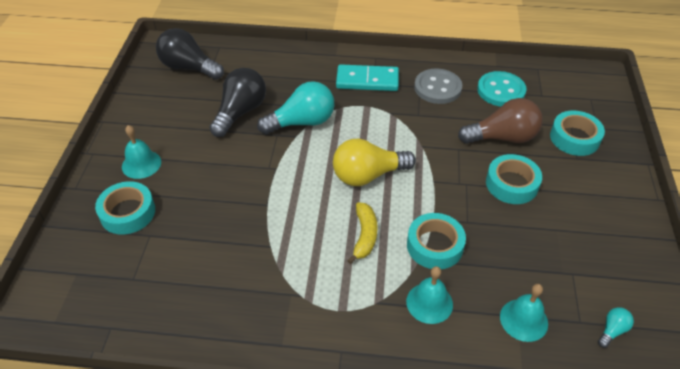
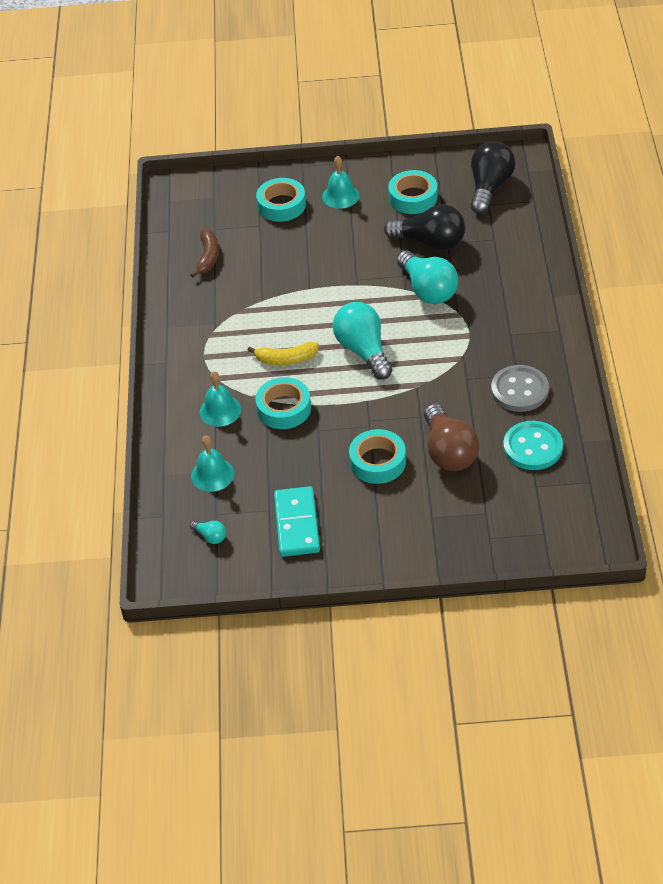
camera: 85 degrees right, 0 degrees up
(179, 290) = (208, 257): none -> brown banana
(367, 80) = (514, 329): turquoise domino -> turquoise domino (297, 524)
(368, 175) = (363, 350): yellow light bulb -> turquoise light bulb
(574, 138) = (465, 516): turquoise tape -> turquoise tape (413, 197)

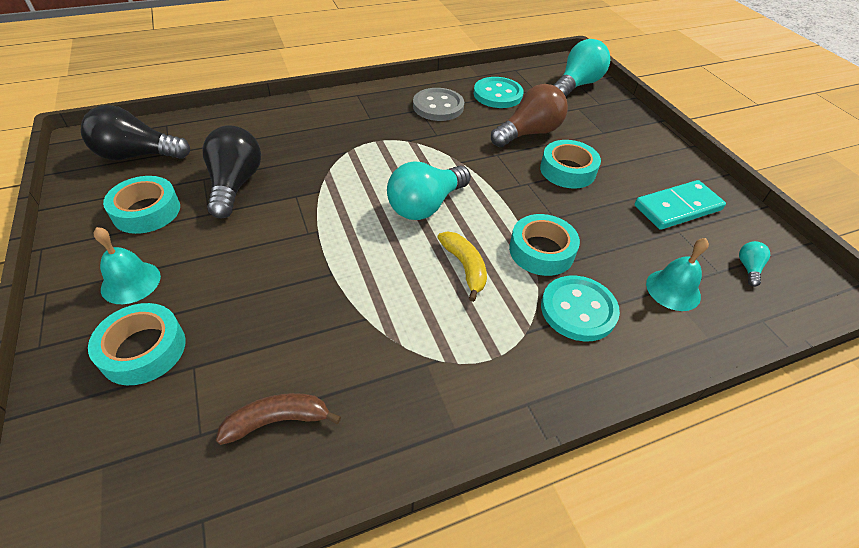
camera: 115 degrees left, 0 degrees up
(220, 411) = (578, 310): turquoise bell -> turquoise button
(428, 290) = (317, 175): turquoise light bulb -> turquoise light bulb (577, 85)

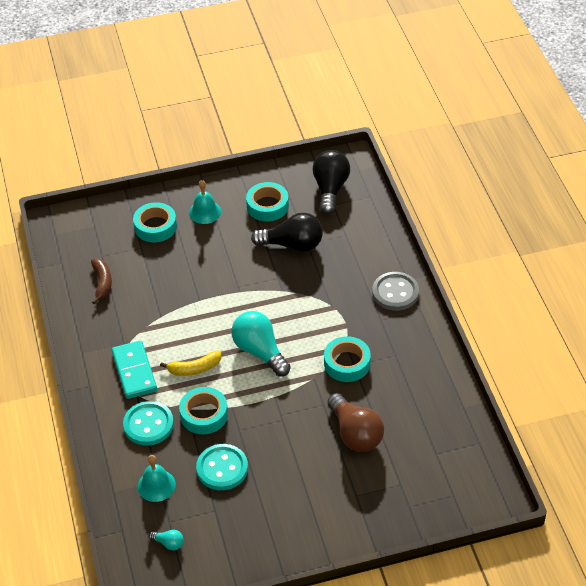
camera: 100 degrees right, 0 degrees up
(438, 106) = (401, 369): grey button -> grey button (395, 293)
(497, 94) = (424, 419): turquoise button -> turquoise button (222, 468)
(567, 170) = (297, 452): turquoise tape -> turquoise tape (347, 363)
(577, 85) = (448, 494): turquoise light bulb -> none
(677, 207) = (242, 520): turquoise domino -> turquoise domino (134, 371)

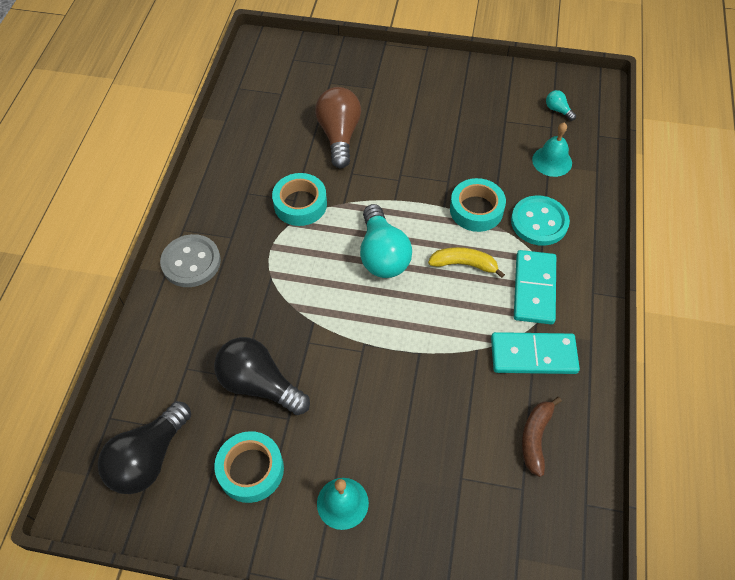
camera: 155 degrees left, 10 degrees up
(120, 328) = (533, 355): none -> turquoise domino
(155, 227) = (425, 509): turquoise tape -> none
(222, 468) = (481, 152): turquoise button -> none

